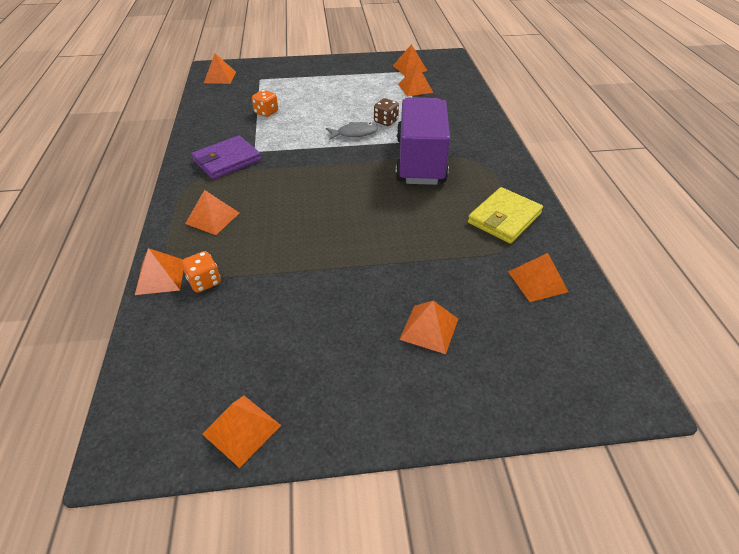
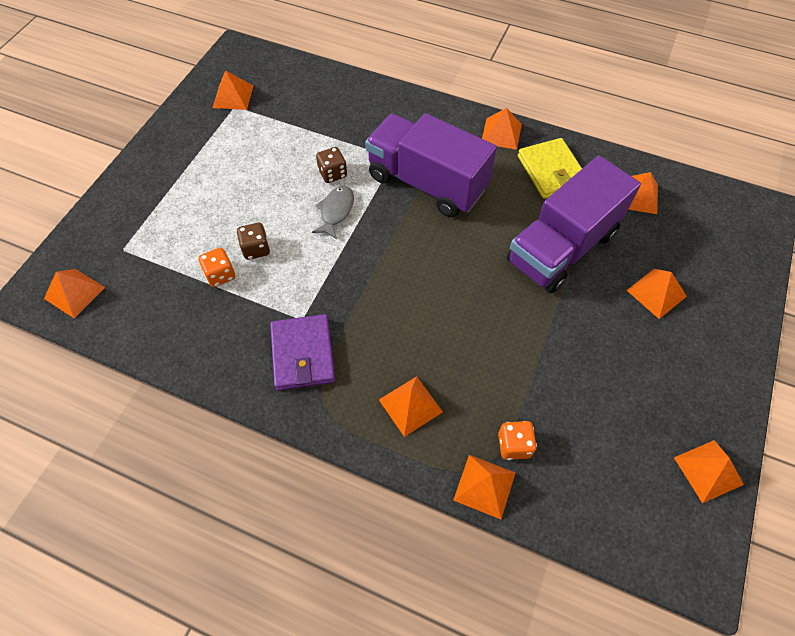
camera: 60 degrees left, 15 degrees up
(296, 117) = (256, 249): none -> brown dice
(415, 88) = (283, 115): orange pyramid -> orange pyramid (501, 133)
(425, 249) = (562, 247): none -> purple truck

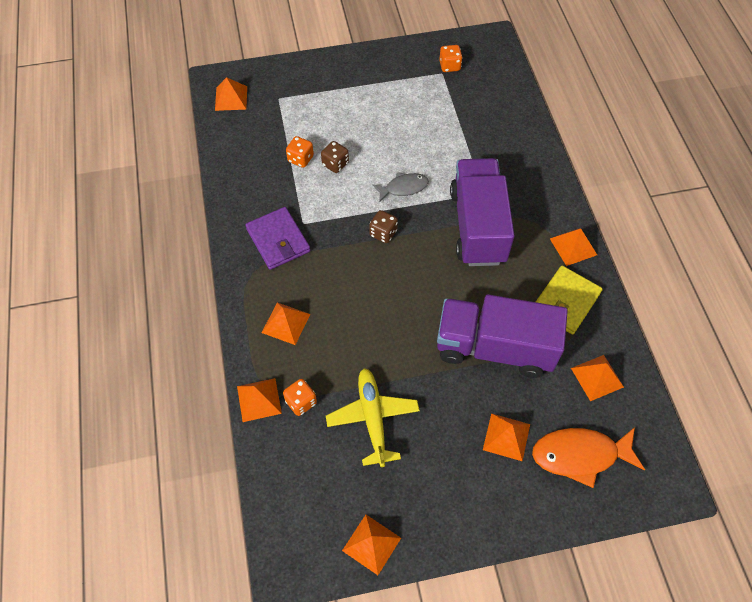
camera: 55 degrees right, 0 degrees up
(233, 96) = (449, 66): orange pyramid -> orange dice
(303, 354) = (278, 240): purple wallet -> purple wallet turned 75 degrees counterclockwise
(332, 174) = (434, 165): brown dice -> brown dice (383, 233)
(574, 389) = (373, 419): none -> yellow plane
(703, 252) = (580, 455): none -> orange fish

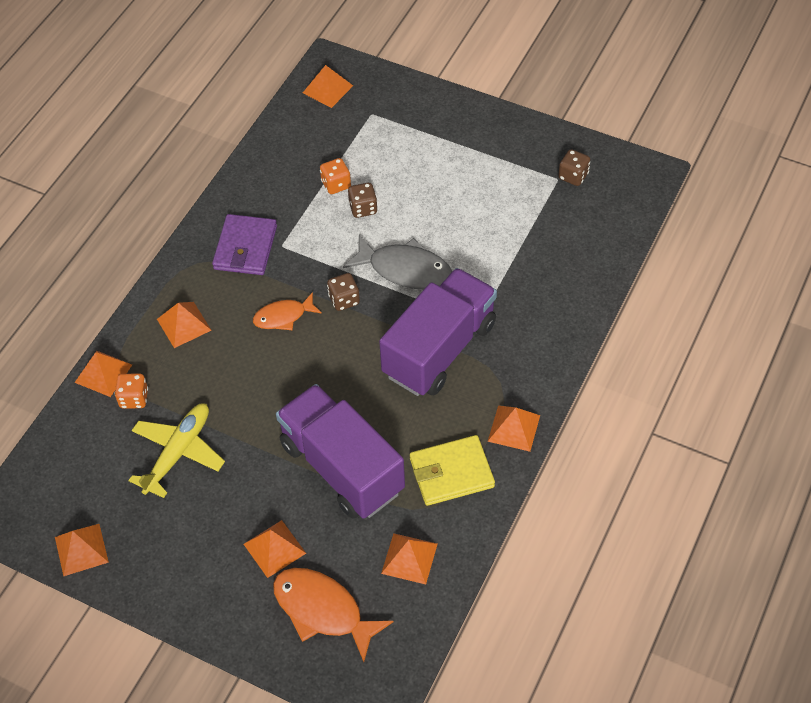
camera: 40 degrees right, 5 degrees down
(352, 271) = (283, 317): none -> orange fish
(403, 188) = (405, 269): grey fish -> grey fish, size x1.62
(449, 66) = (573, 176): orange dice -> brown dice

